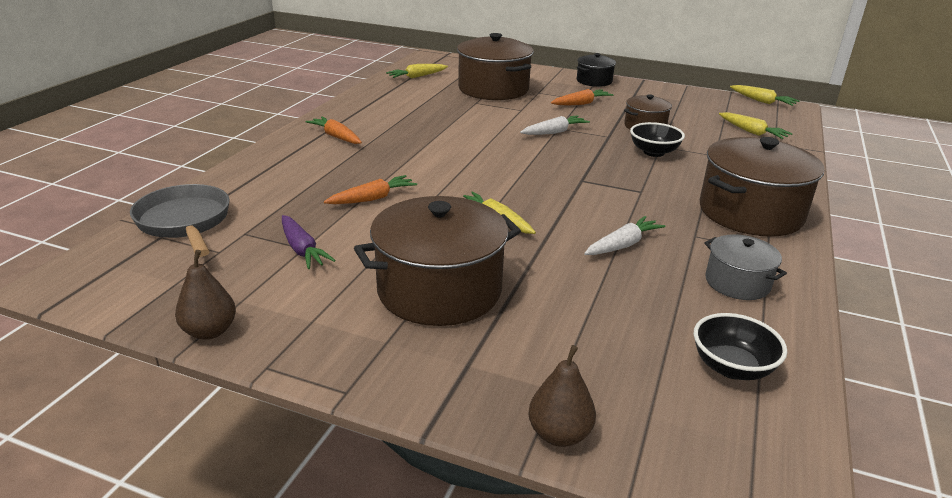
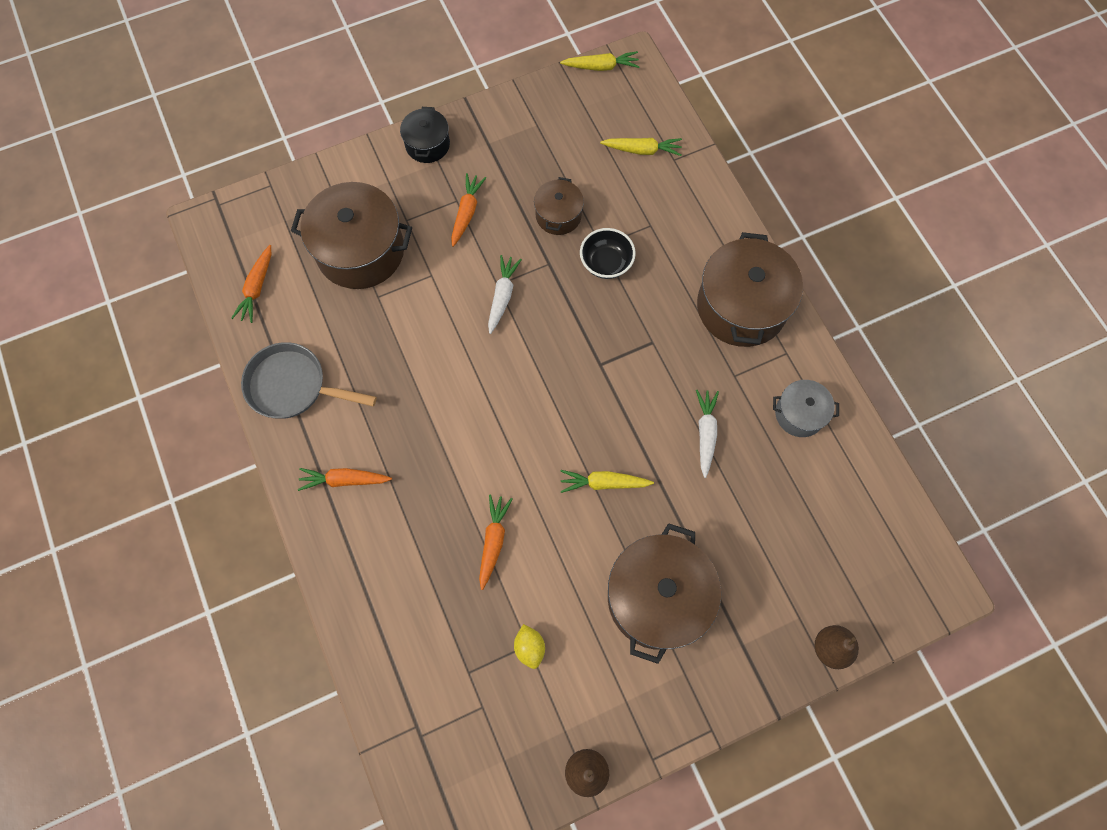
camera: 45 degrees left, 40 degrees up
(185, 222) = (411, 706): grey pan -> grey pan (293, 386)
(302, 249) = (529, 647): purple carrot -> yellow lemon
(417, 77) = (257, 288): yellow carrot -> orange carrot
(732, 367) = (857, 508): black bowl -> none

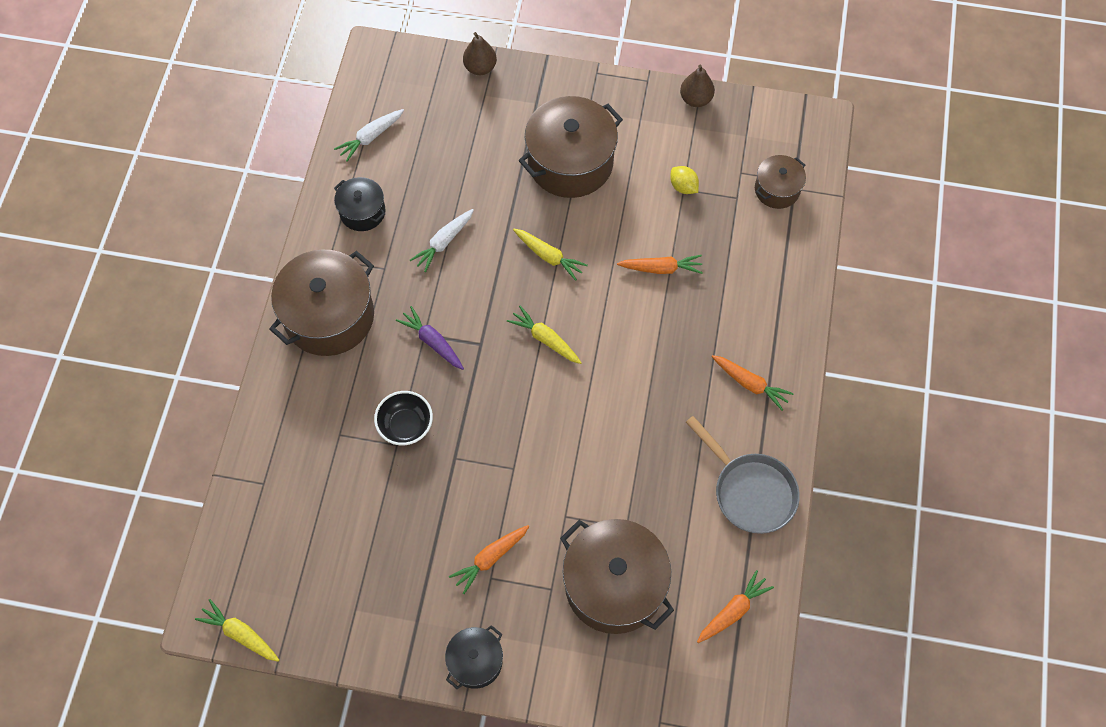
camera: 145 degrees left, 5 degrees down
(493, 541) = (661, 268): orange carrot -> orange carrot turned 135 degrees counterclockwise
(502, 296) = (517, 455): white carrot -> white carrot (370, 137)
(529, 647) = (683, 187): yellow lemon -> yellow lemon turned 60 degrees counterclockwise
(558, 215) = (410, 498): brown pot -> brown pot (777, 189)
(641, 340) = (432, 342): none -> purple carrot
(642, 150) = (282, 512): yellow carrot -> yellow carrot (545, 339)
(799, 414) = (362, 212): grey pot -> black pot

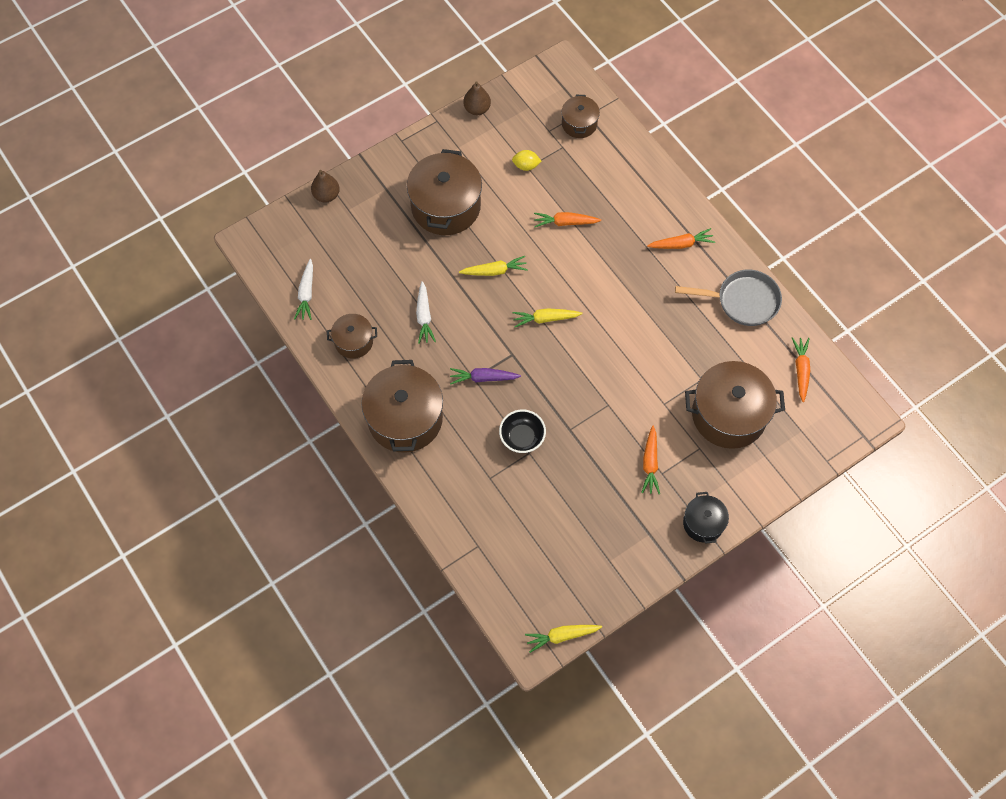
camera: 45 degrees left, 0 degrees up
(362, 212) = (354, 341): black pot -> brown pot
(661, 268) = (565, 222): orange carrot -> orange carrot turned 135 degrees counterclockwise

